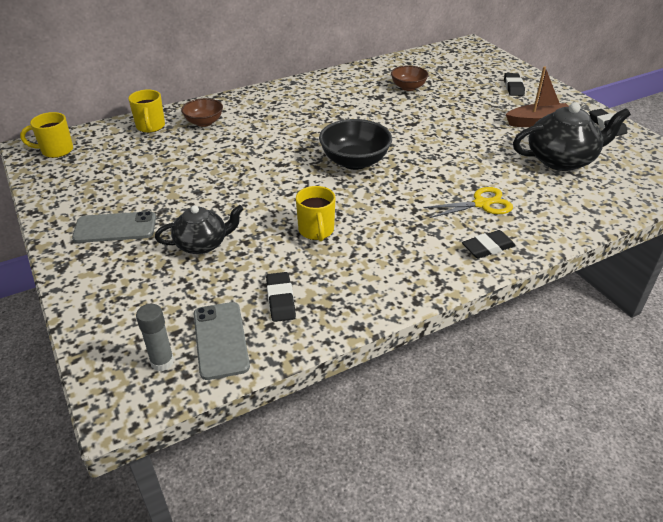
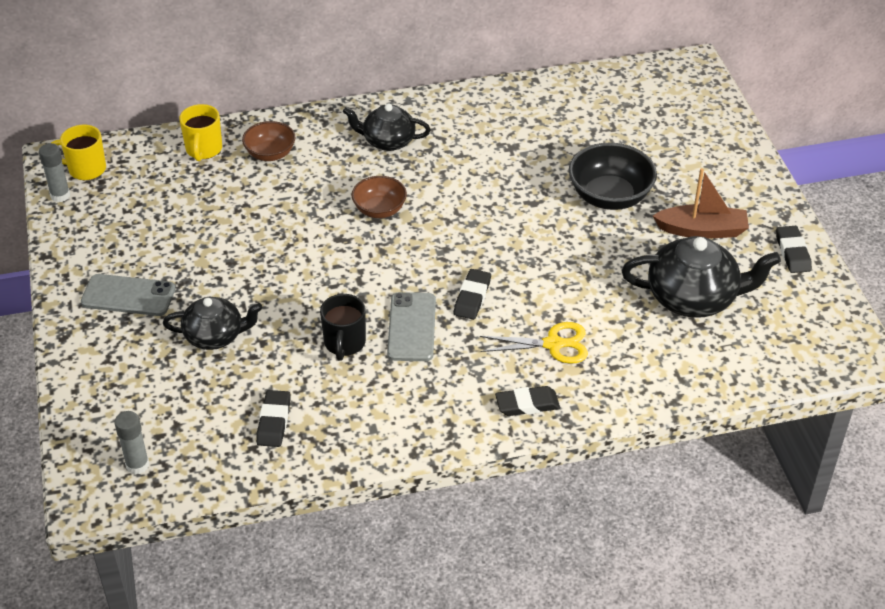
camera: 15 degrees right, 5 degrees up
(37, 170) = (60, 195): none -> grey glue stick
(220, 340) = (199, 454): grey phone -> grey phone (411, 327)
(289, 104) = (388, 141): none -> black teapot
(316, 231) = (344, 343): yellow mug -> black mug
(354, 161) = (431, 252): black bowl -> black bowl (609, 197)
(408, 87) = (559, 137): brown bowl -> brown bowl (379, 210)
(513, 87) = (706, 161): black eraser -> black eraser (472, 297)

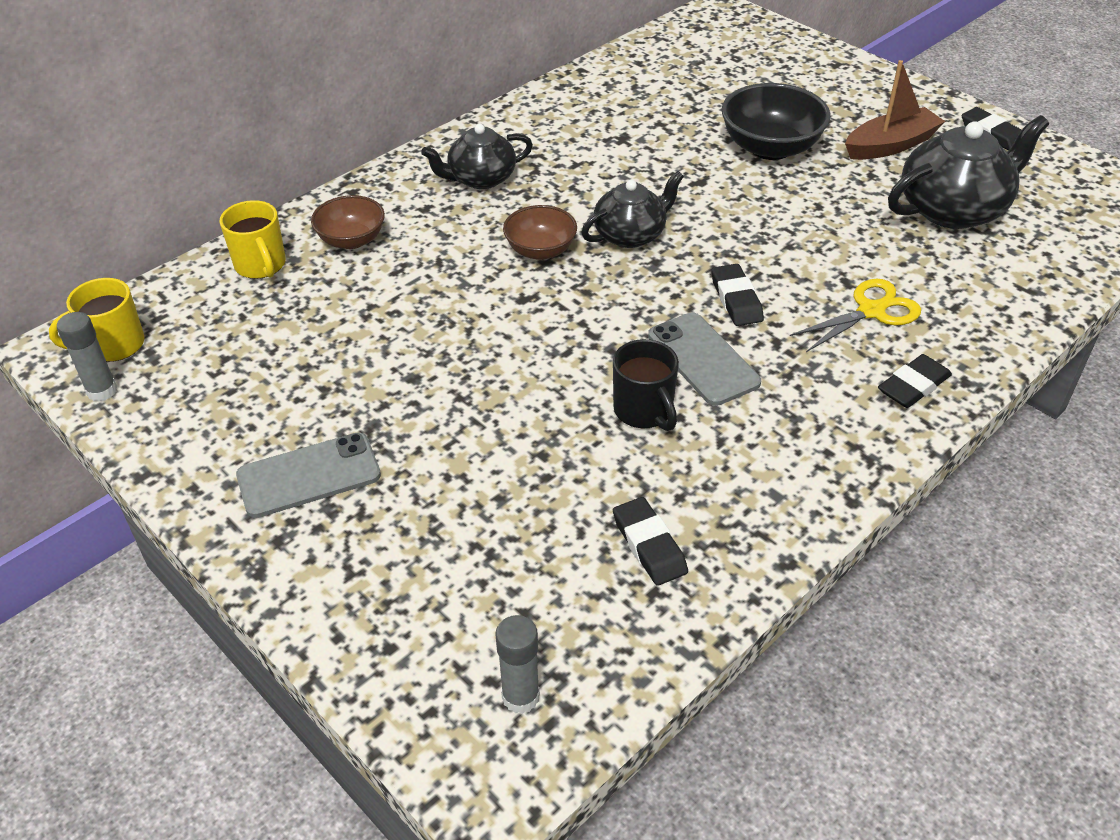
camera: 30 degrees left, 0 degrees up
(215, 336) = (473, 474): black teapot -> black teapot (630, 234)

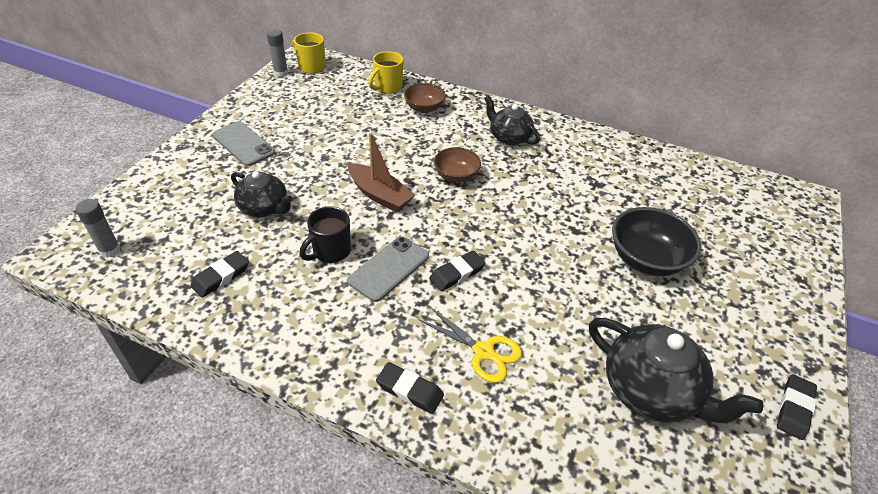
camera: 65 degrees right, 0 degrees up
(630, 234) = (495, 210): black teapot -> black teapot (264, 208)
(890, 145) = (711, 333): brown boat -> brown boat (379, 195)

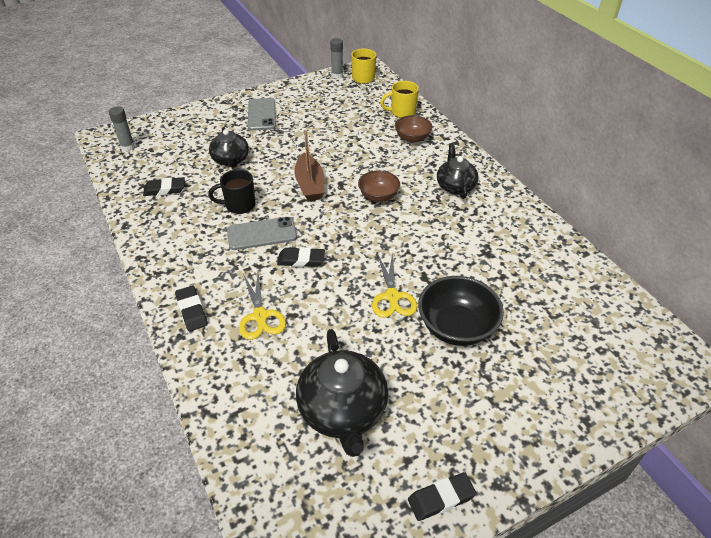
camera: 40 degrees right, 0 degrees up
(571, 262) = (392, 296): none -> yellow scissors

